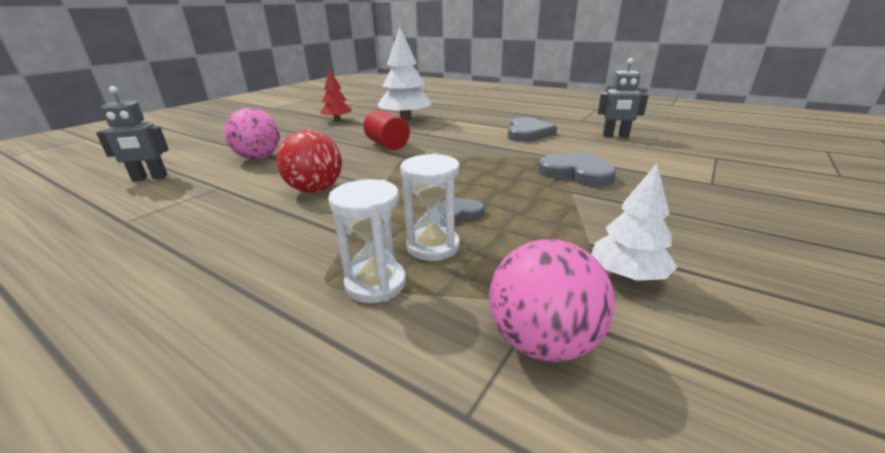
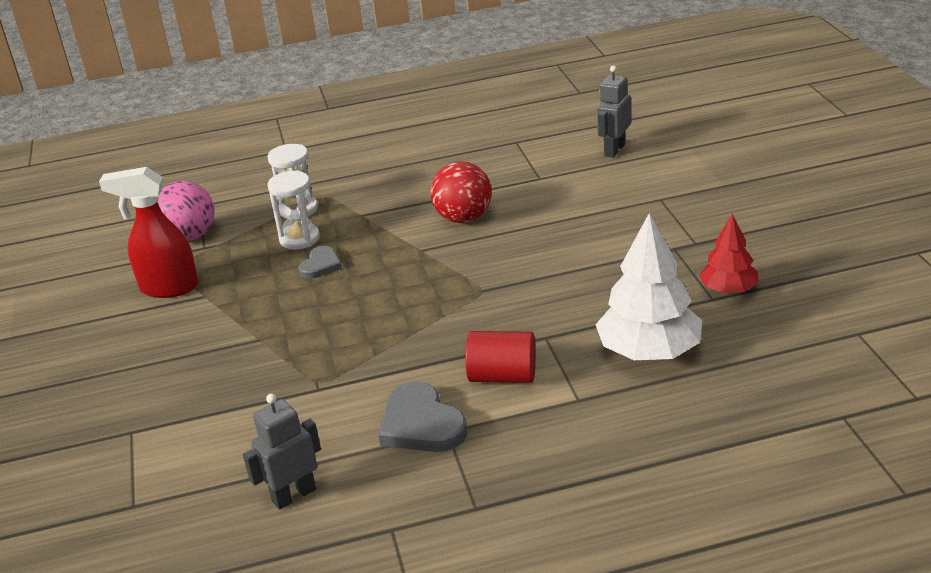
camera: 135 degrees right, 5 degrees up
(258, 158) = (605, 204): pink ball -> none
(387, 145) = (538, 292): red cylinder -> red cylinder (502, 376)
(576, 173) = (275, 368): grey heart -> none
(627, 275) = (168, 288): white tree -> red spray bottle

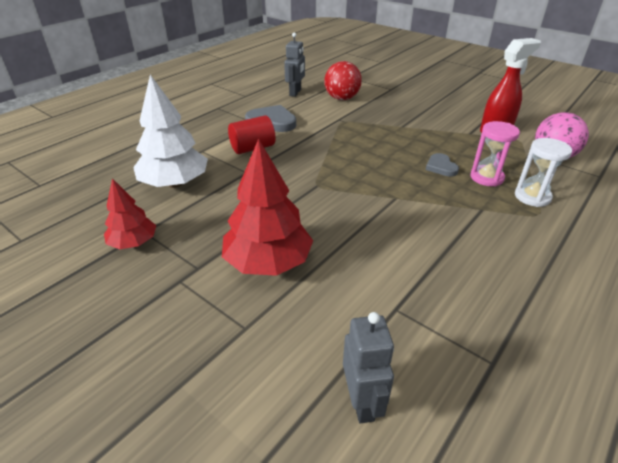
camera: 140 degrees right, 5 degrees up
(299, 239) = (486, 177): white hourglass -> pink hourglass
(463, 218) = (403, 234): red ball -> red ball (342, 98)
(607, 233) = (268, 262): none -> red tree

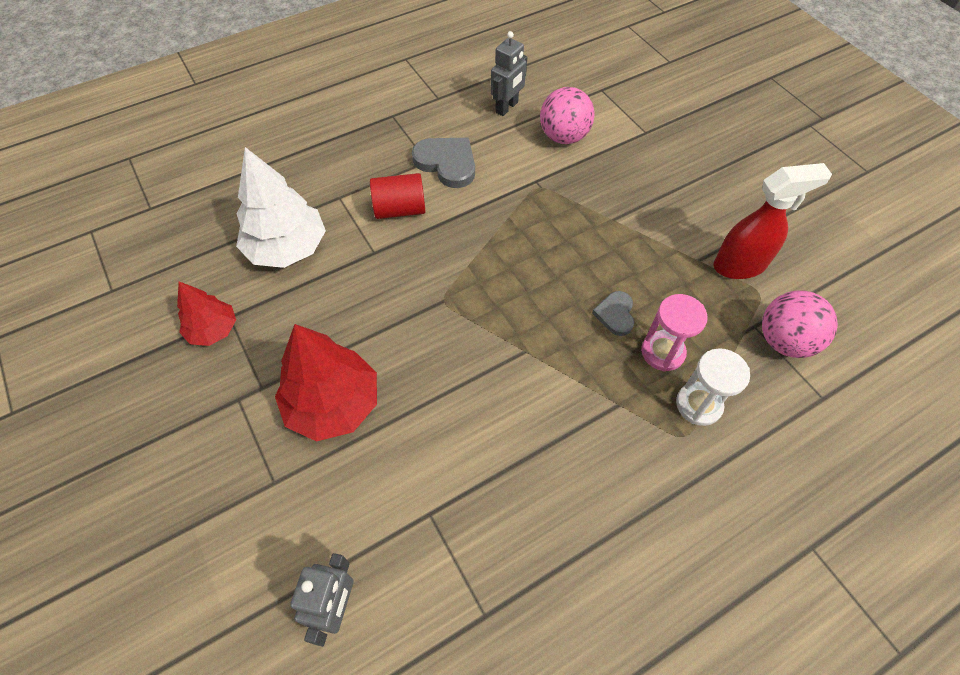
camera: 20 degrees right, 20 degrees up
(342, 98) = (563, 137): red ball -> pink ball

